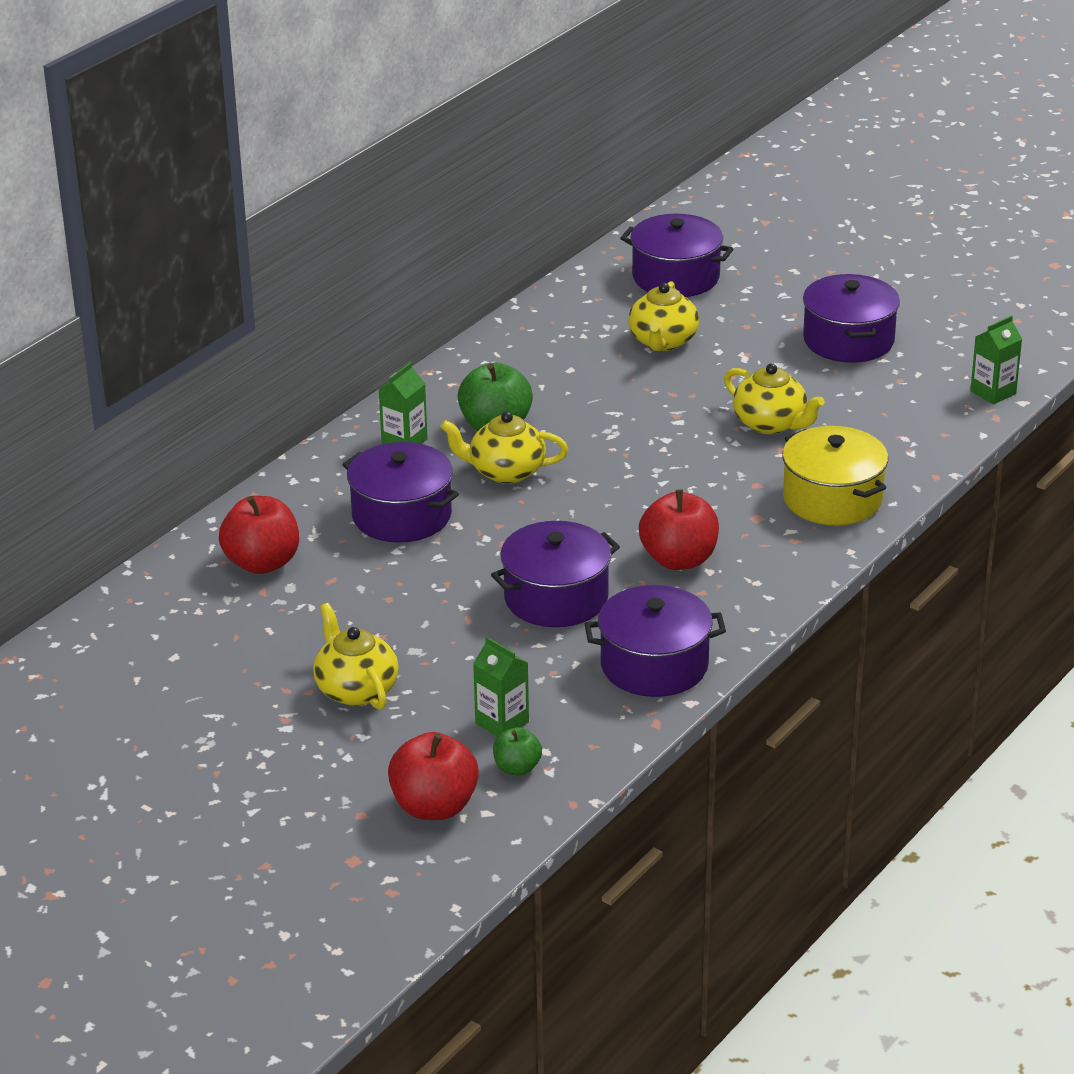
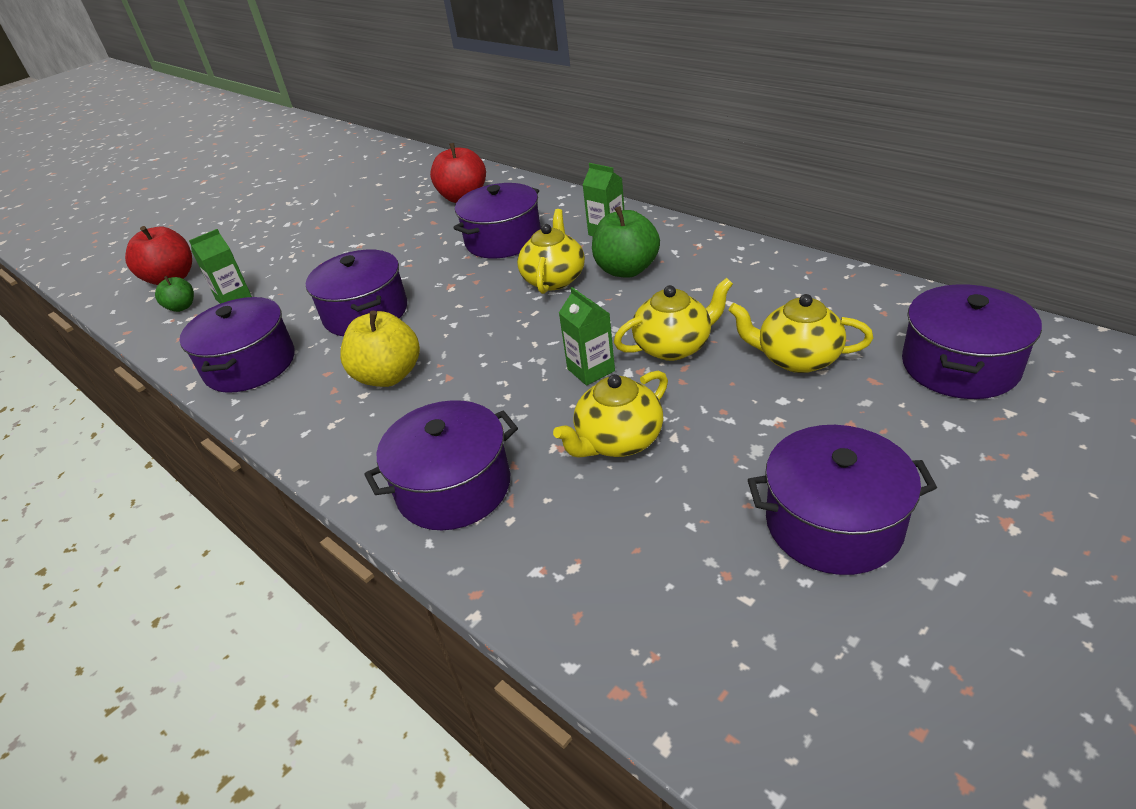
camera: 100 degrees right, 5 degrees up
(356, 689) = (308, 242): yellow teapot -> yellow teapot (674, 346)
(679, 559) = (388, 376): red apple -> yellow apple
(832, 499) = (454, 487): yellow pot -> purple pot
(993, 392) = (694, 699): green carton -> green carton (591, 370)

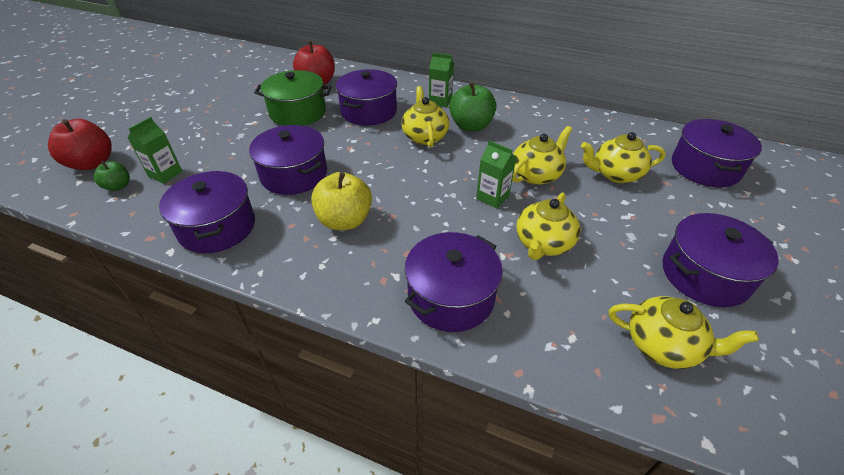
camera: 25 degrees left, 5 degrees up
(416, 235) = (298, 112): none -> green pot
(693, 605) = (663, 345): none -> yellow teapot

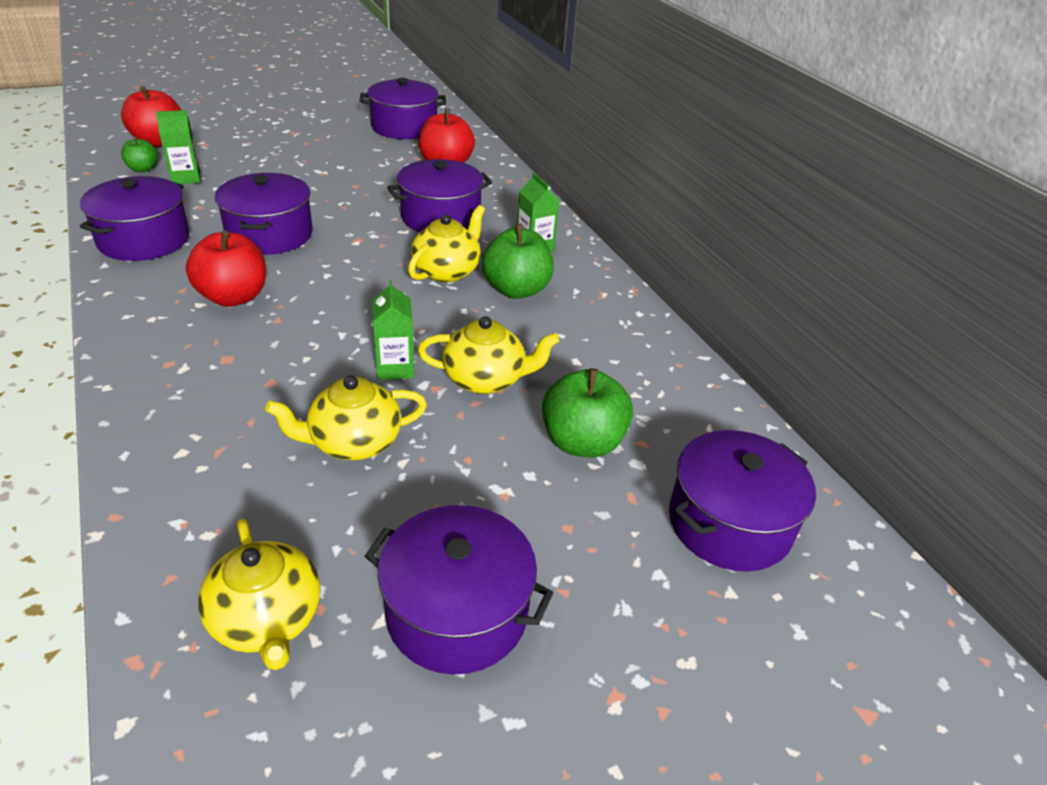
camera: 40 degrees right, 5 degrees down
(298, 112) = (375, 183): green pot -> none
(345, 220) = (233, 297): yellow apple -> red apple
(451, 297) = (187, 417): purple pot -> purple pot (404, 127)
(615, 174) = (582, 442): yellow teapot -> green apple

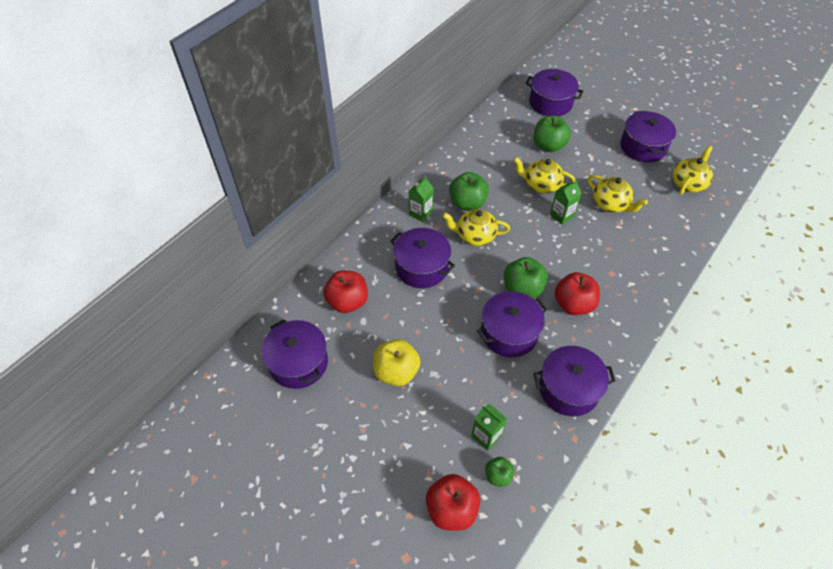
camera: 115 degrees left, 15 degrees up
(313, 269) = (522, 289): none -> green apple
(325, 161) = (396, 372): none -> yellow apple
(486, 379) = (541, 185): yellow teapot -> yellow teapot turned 45 degrees counterclockwise

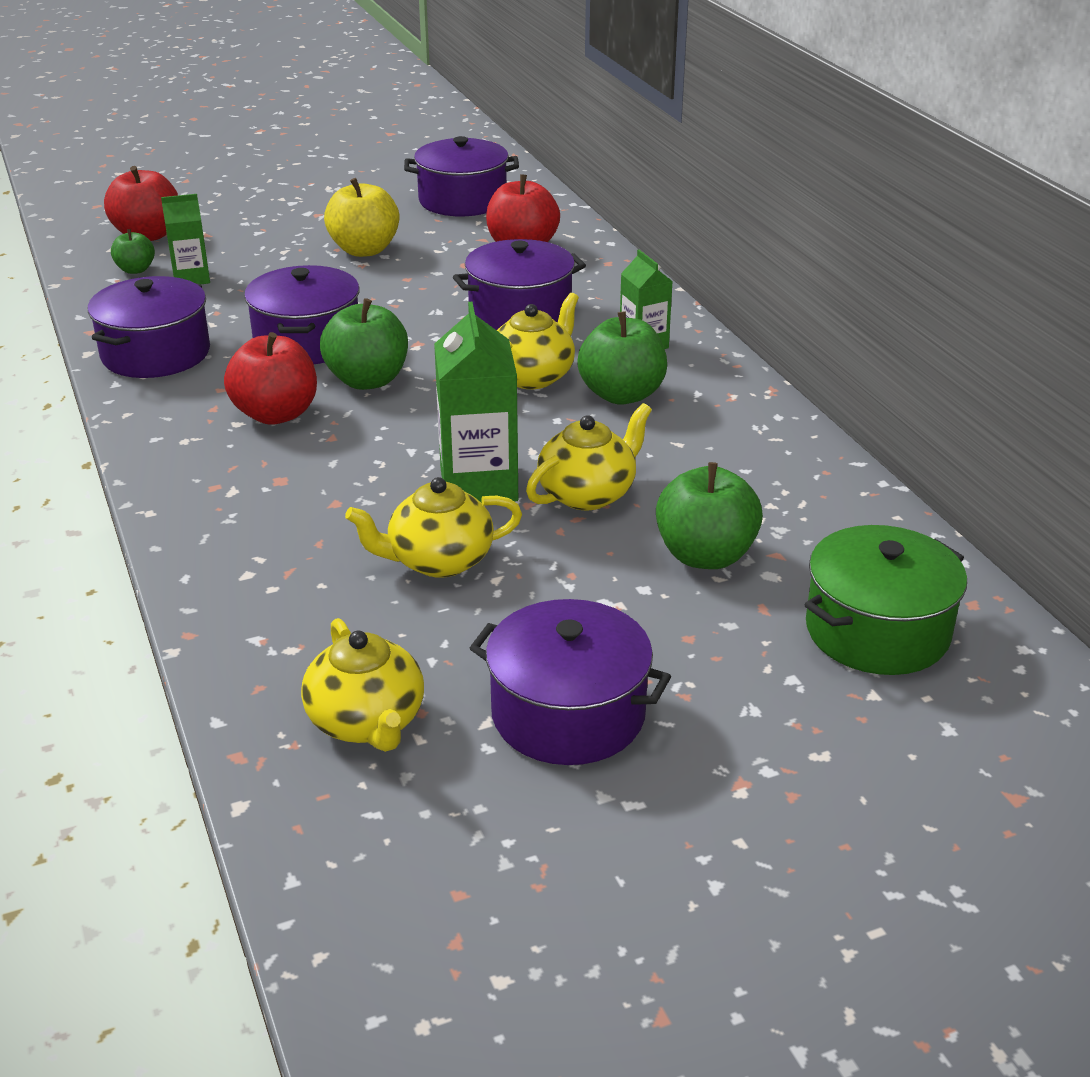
camera: 120 degrees right, 20 degrees down
(550, 103) = (877, 631): purple pot -> green pot
(561, 215) = (478, 484): green carton -> green carton, size x1.66

